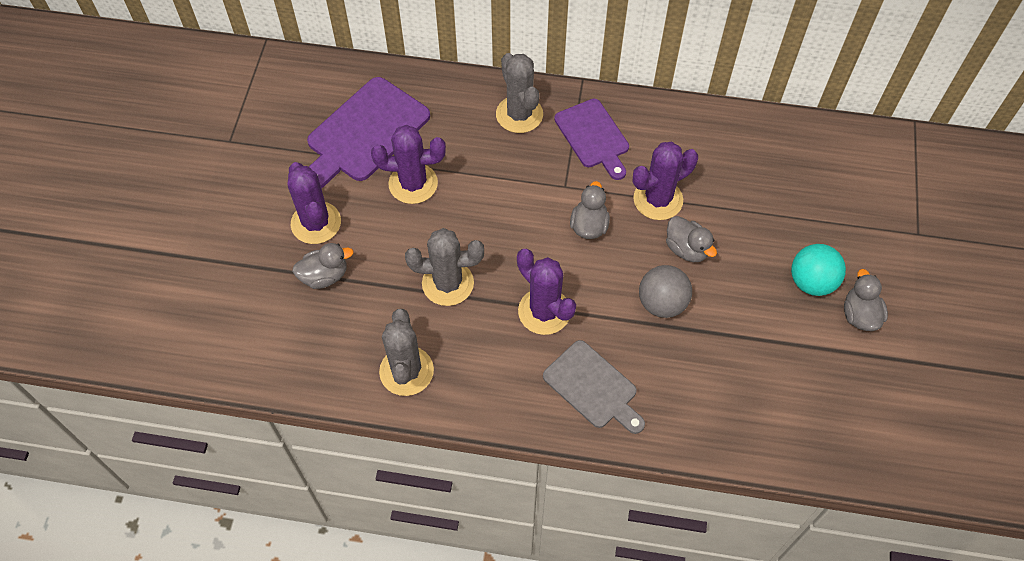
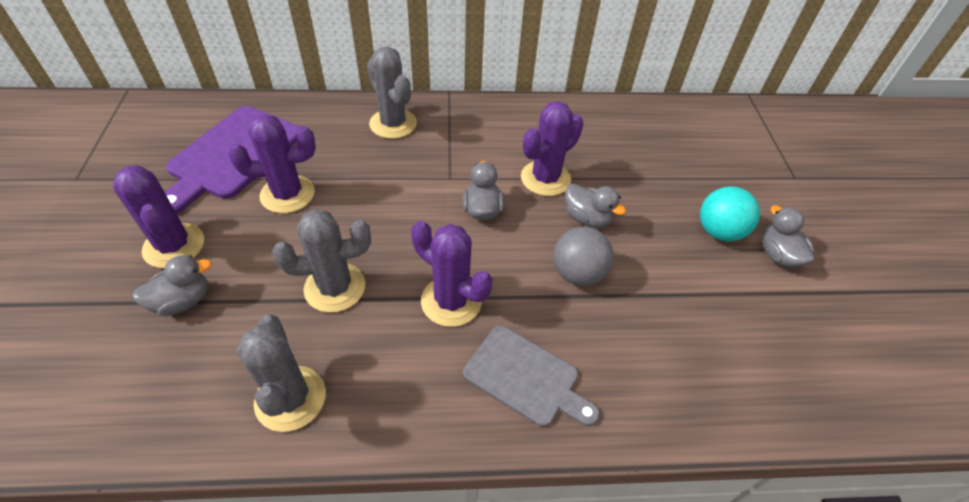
camera: 15 degrees left, 10 degrees down
(593, 137) = (469, 134): purple cutting board -> none

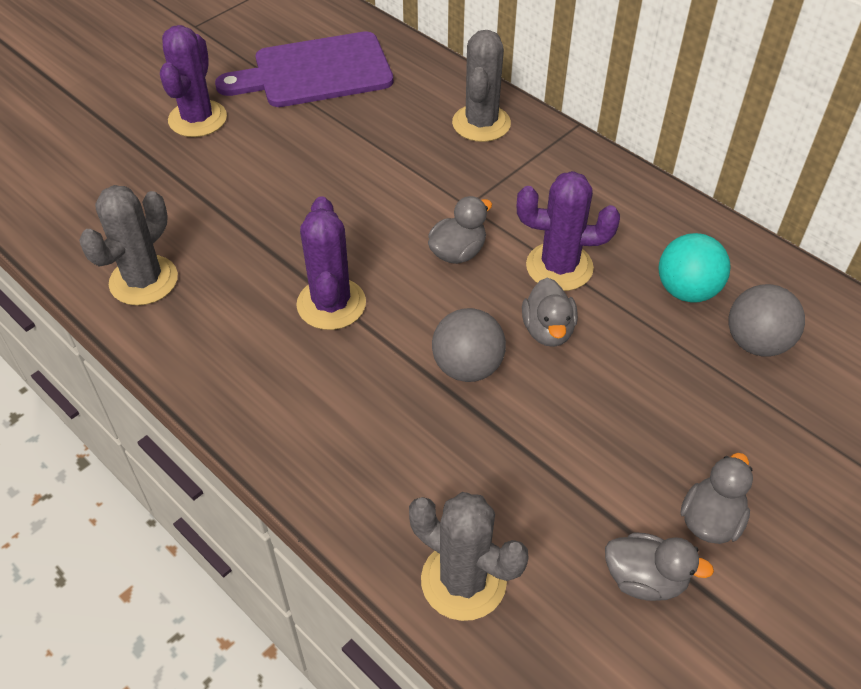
camera: 50 degrees right, 0 degrees up
(183, 301) = (159, 163): grey duck -> grey duck (645, 579)
(287, 194) = (318, 131): purple cactus -> none
(335, 287) = (262, 228): grey cactus -> grey cactus (463, 581)
(526, 378) = (309, 404): grey cutting board -> none
(677, 151) = (756, 343): none -> grey ball
(719, 231) = (676, 447): turquoise ball -> turquoise ball (686, 291)

